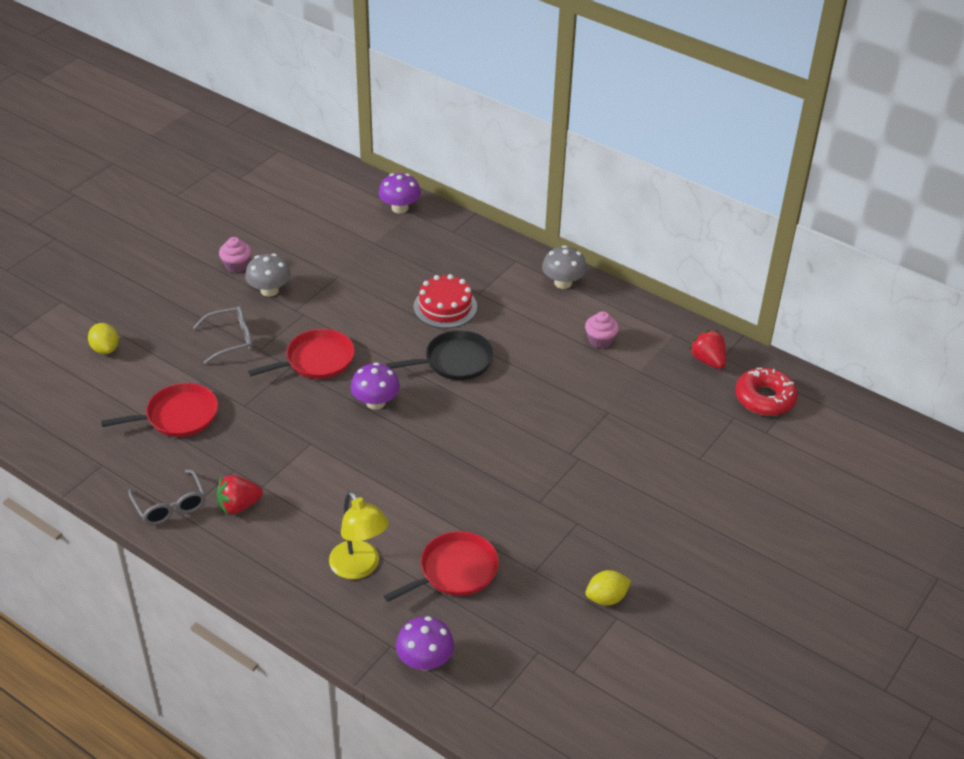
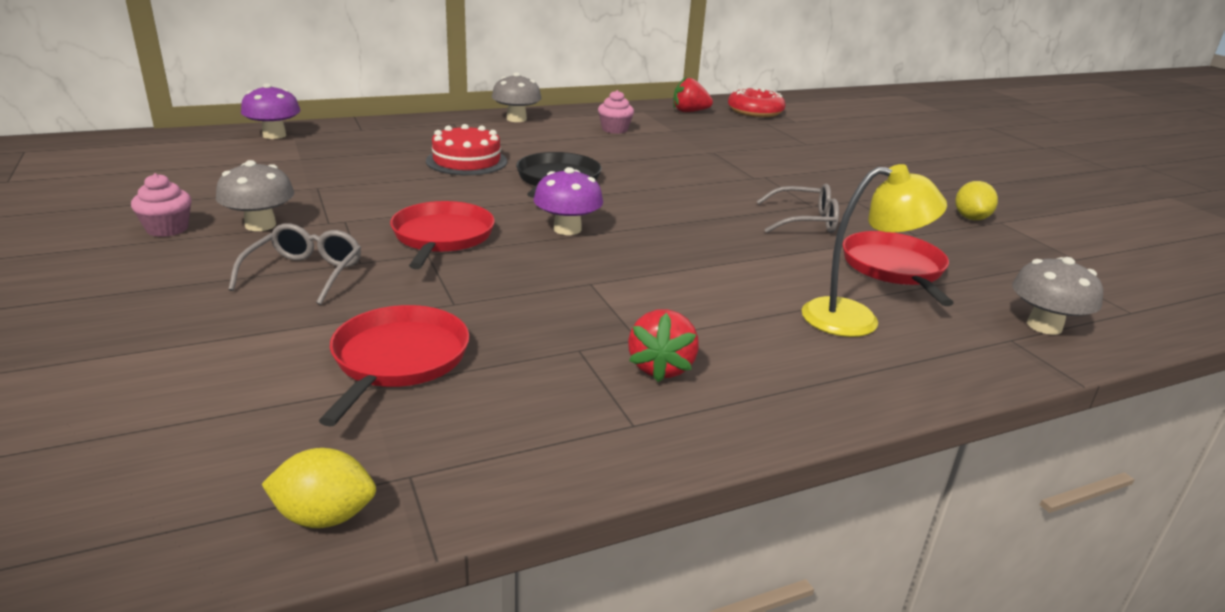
camera: 60 degrees left, 15 degrees down
(105, 349) = (118, 379): yellow lemon -> yellow lemon (325, 516)
(170, 505) = (599, 430): grey glasses -> grey glasses (804, 221)
(425, 660) = (1044, 326): purple mushroom -> grey mushroom

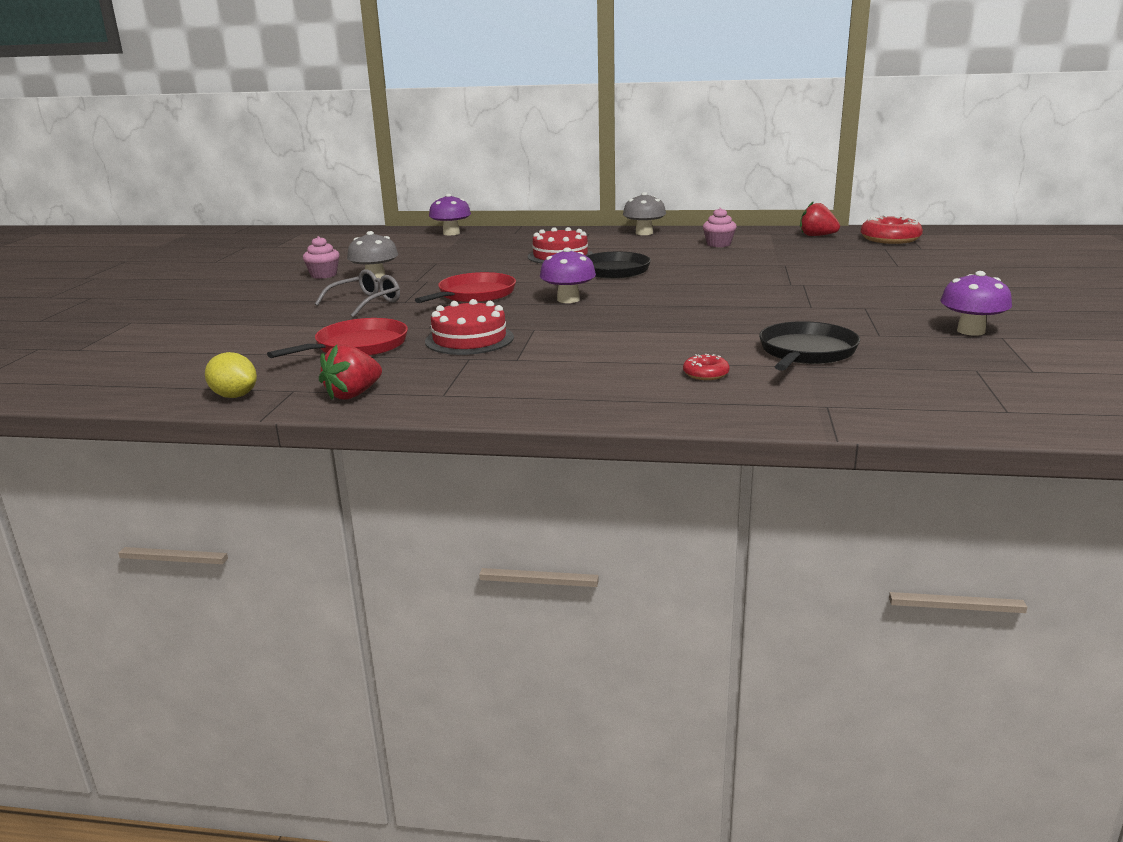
camera: 35 degrees right, 5 degrees down
(536, 316) = (469, 339): none -> red cake
(661, 367) = (506, 374): red strawberry -> red strawberry (353, 394)
(804, 221) = (781, 315): grey glasses -> none
(856, 319) = (705, 374): yellow lamp -> red donut
(894, 269) = (806, 352): red pan -> black pan
(971, 218) = (971, 331): yellow lemon -> purple mushroom
(1044, 326) = (881, 404): grey mushroom -> none

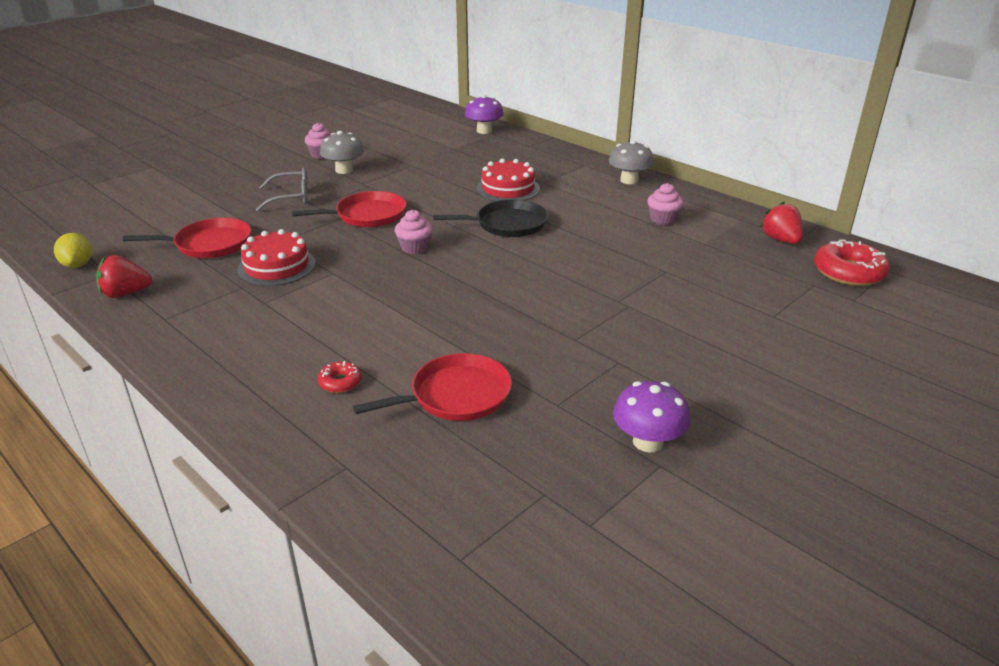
camera: 35 degrees right, 10 degrees up
(568, 300) = (415, 248): purple mushroom -> pink cupcake
(806, 352) = (455, 395): black pan -> red pan

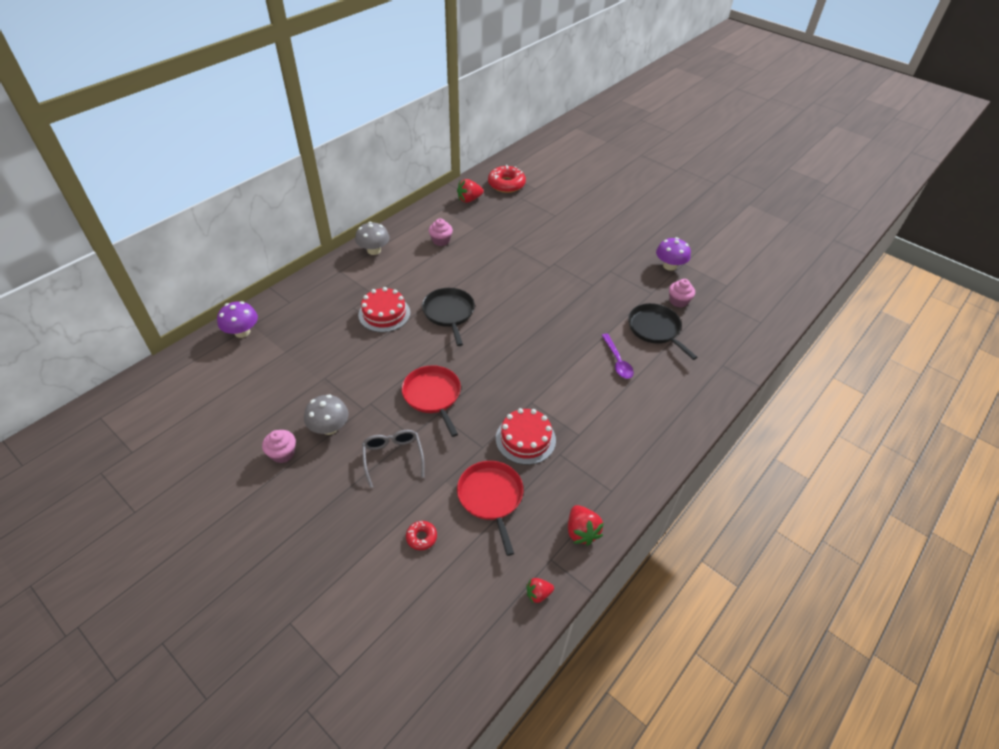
camera: 95 degrees left, 15 degrees up
(78, 265) = (538, 594): yellow lemon -> red strawberry
(340, 382) = (658, 378): red donut -> red donut (421, 537)
(388, 346) = (617, 361): none -> purple spoon
(415, 248) = (489, 360): pink cupcake -> pink cupcake (678, 301)
(455, 395) = (655, 329): red pan -> black pan

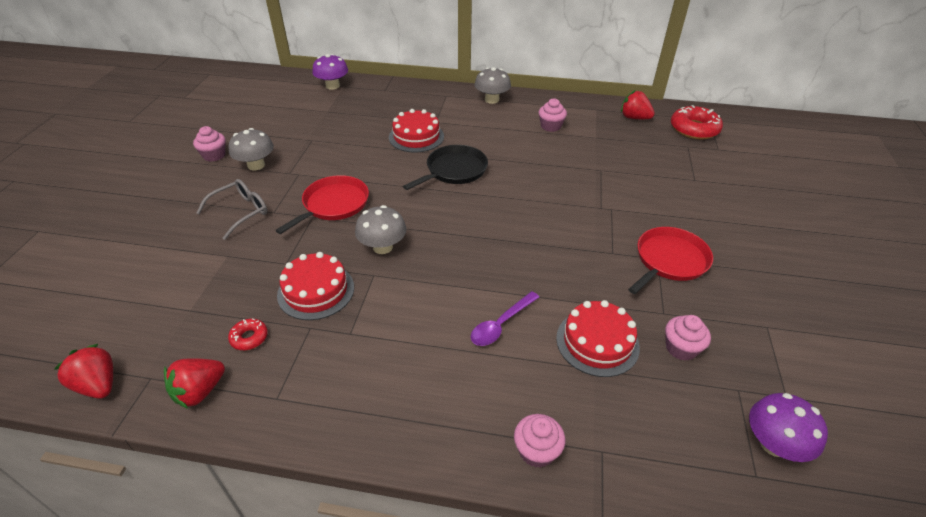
camera: 60 degrees right, 5 degrees down
(421, 537) = (150, 268): red donut -> red donut (249, 338)
(491, 497) = (219, 296): red pan -> red pan (669, 261)
(506, 386) = (382, 247): none -> grey mushroom
(538, 594) = (98, 385): red strawberry -> red strawberry, size x1.60
(655, 329) = (597, 342): black pan -> red cake
(669, 266) = (742, 313): purple mushroom -> purple mushroom (774, 444)
(710, 389) = (536, 451): none -> pink cupcake

